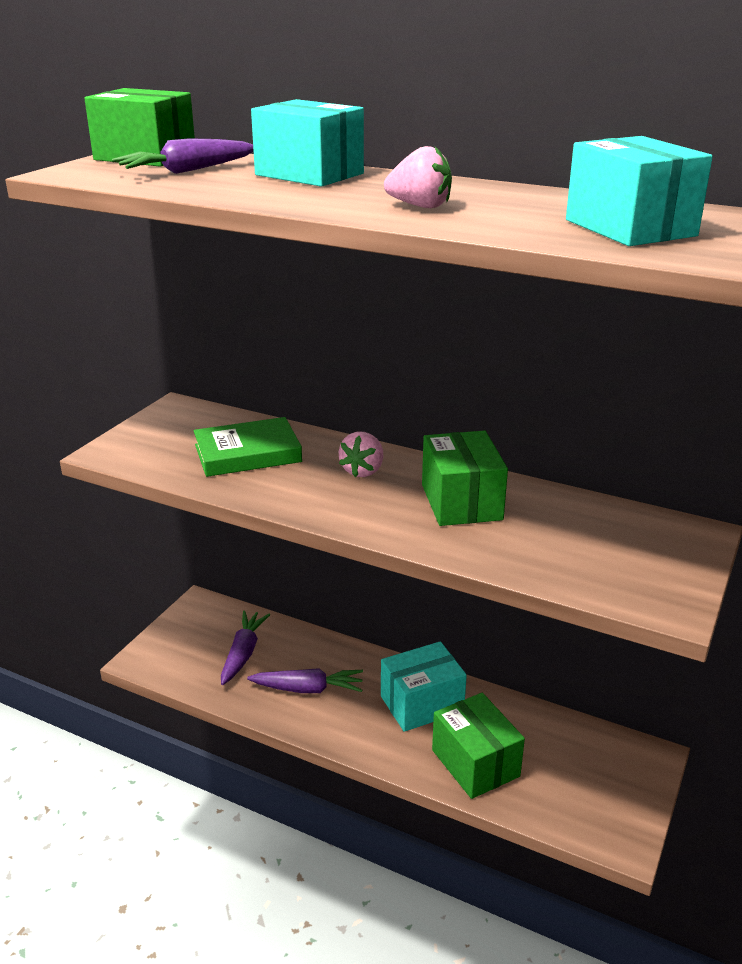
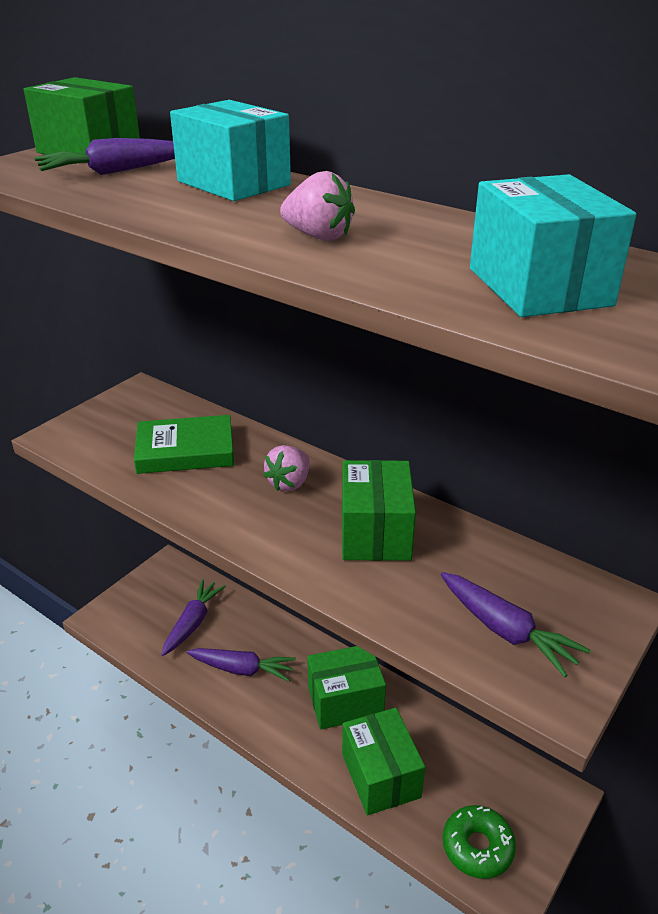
camera: 10 degrees right, 5 degrees up
(422, 704) = (345, 701): turquoise box -> green box
(585, 810) = (477, 847): none -> green donut
(608, 564) = (506, 631): none -> purple carrot

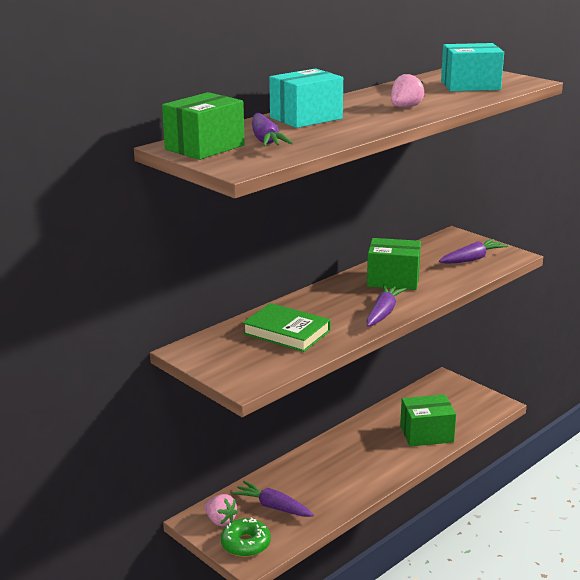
camera: 80 degrees left, 10 degrees down
(185, 450) = (286, 332): green book -> green book turned 60 degrees counterclockwise
(242, 669) = (329, 483): purple carrot -> purple carrot (383, 313)
(289, 483) = (338, 300): pink strawberry -> pink strawberry (220, 520)
(345, 701) = (367, 441): green box -> none
(477, 847) = (474, 409): green donut -> green donut (246, 544)

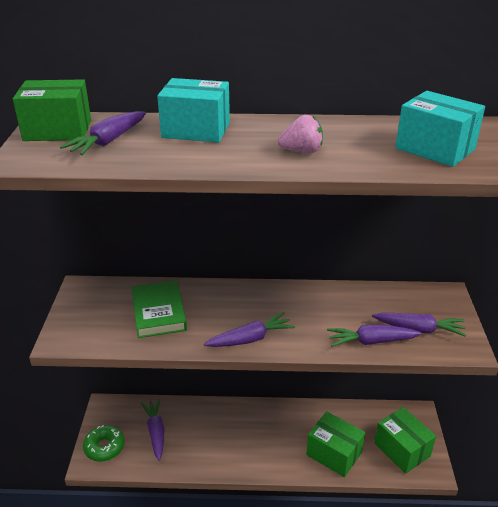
camera: 45 degrees right, 10 degrees up
(220, 520) = (116, 417): pink strawberry -> none
(393, 280) = (314, 311): green box -> green box (402, 449)
(458, 277) = (371, 341): none -> purple carrot

